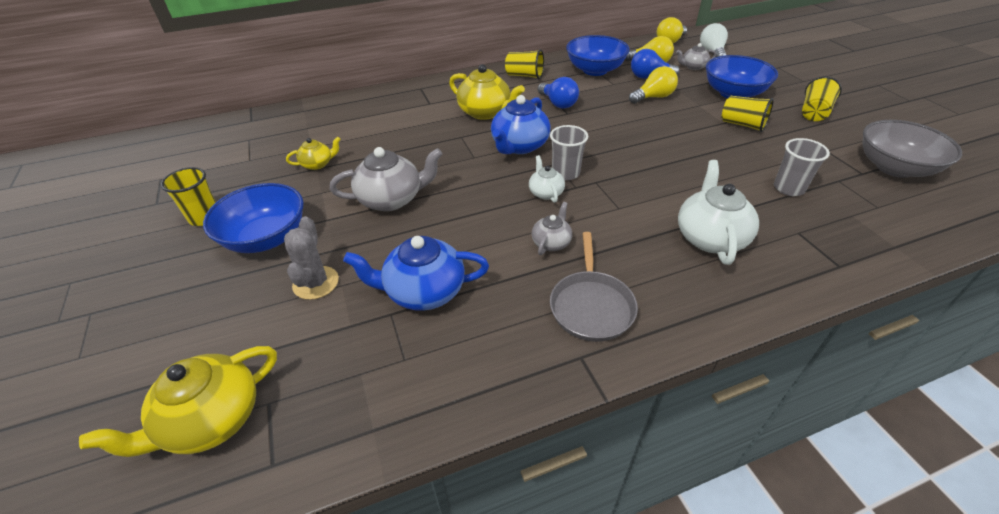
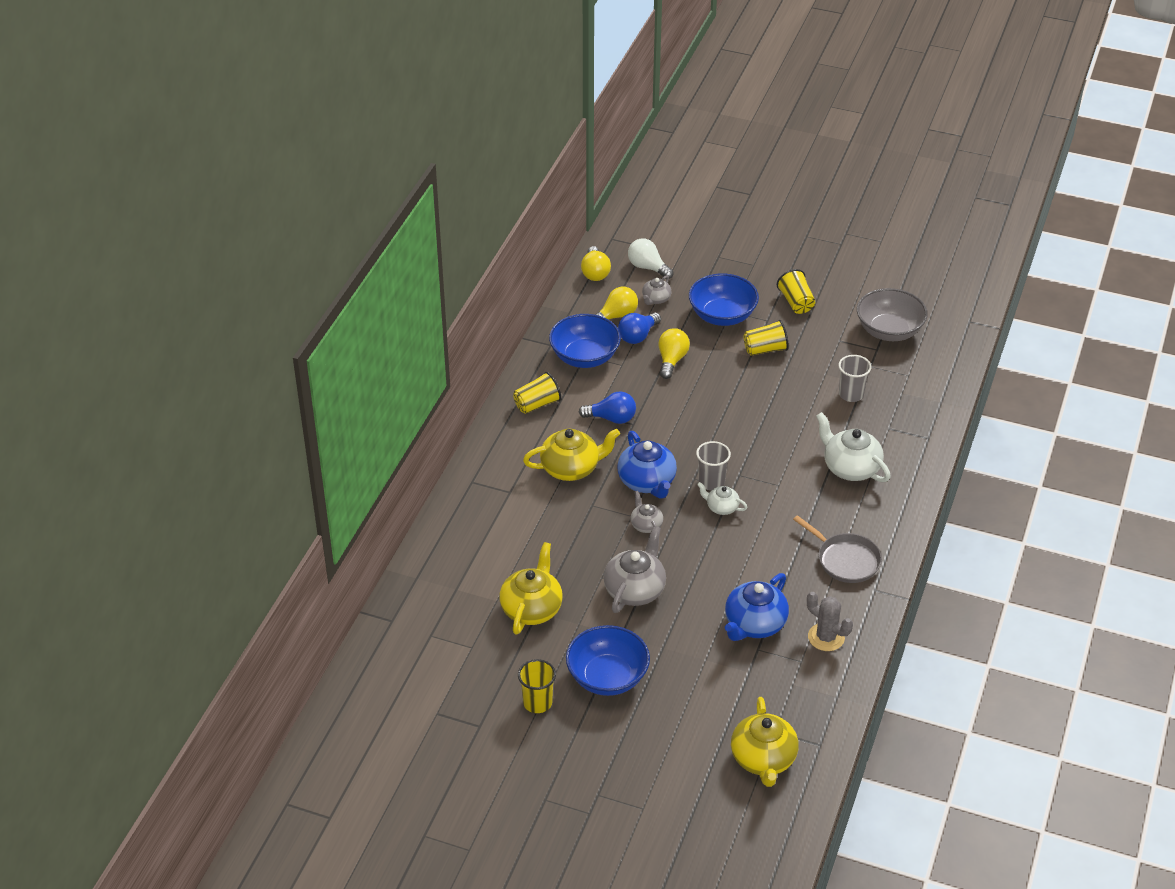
camera: 50 degrees left, 0 degrees up
(316, 283) = (689, 671): grey cactus -> grey cactus (826, 637)
(318, 164) = (532, 608): yellow teapot -> yellow teapot, size x1.83
(551, 242) = (775, 539): grey teapot -> grey teapot (646, 525)

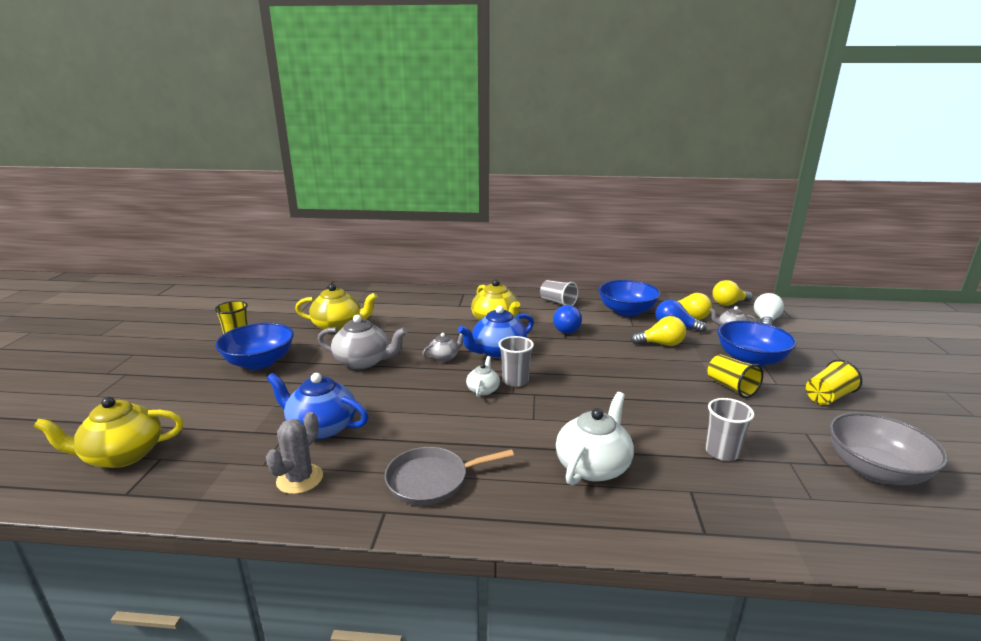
camera: 75 degrees right, 20 degrees down
(537, 404) = (557, 303): yellow cup -> grey cup
(845, 560) = (431, 480): grey pan -> grey pan turned 45 degrees clockwise

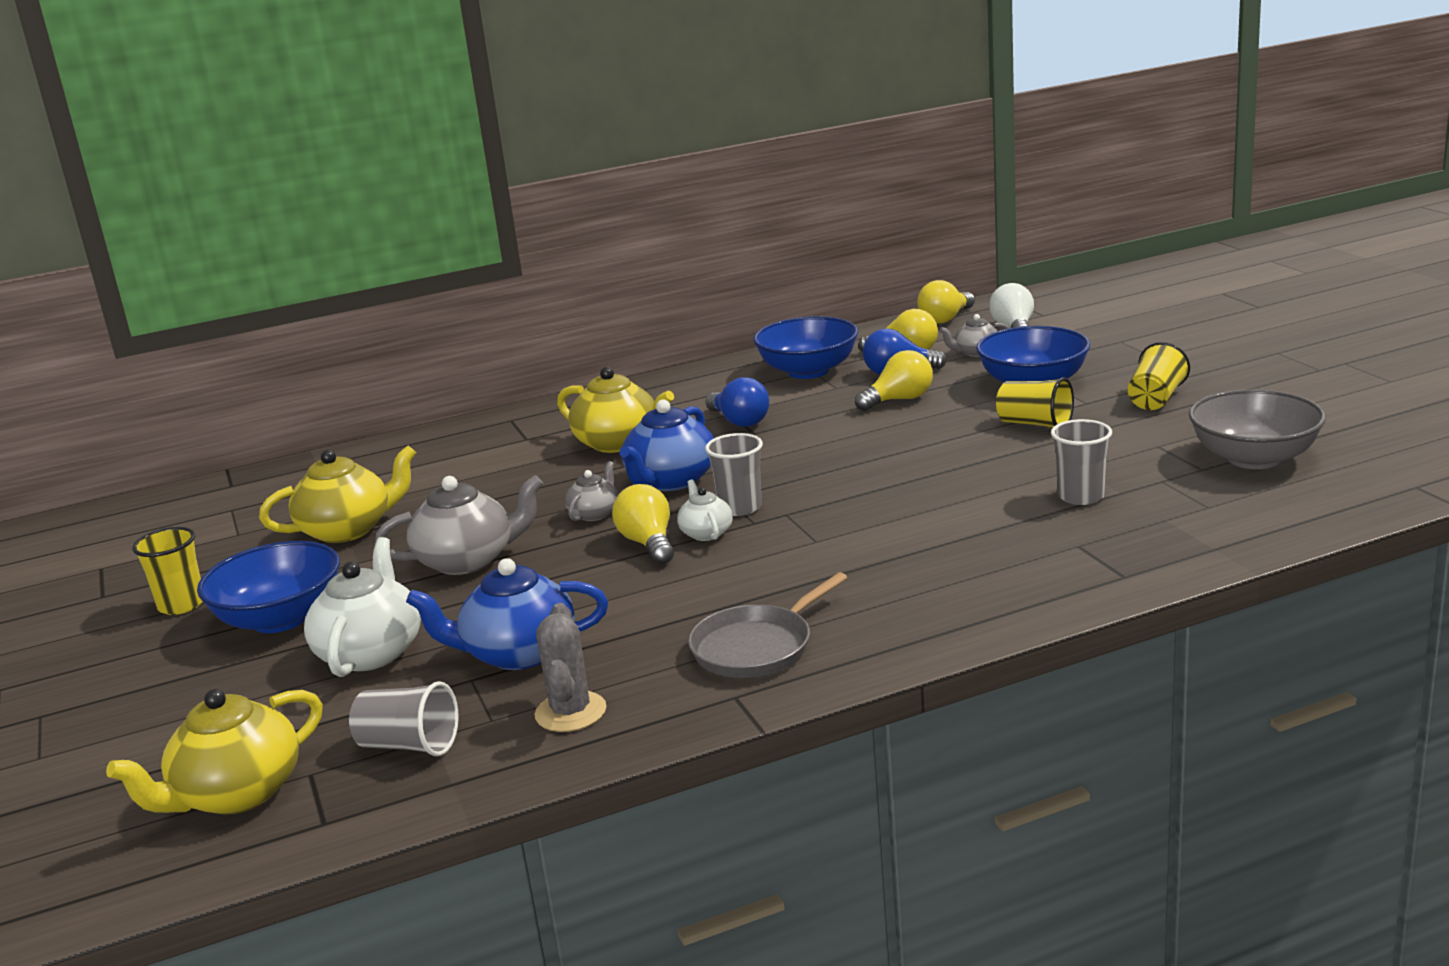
camera: 25 degrees left, 0 degrees up
(449, 385) = (648, 543): none -> yellow light bulb
(557, 303) = (688, 388): grey cup -> grey cup (409, 745)
(593, 466) = (945, 562): white teapot -> white teapot (371, 652)

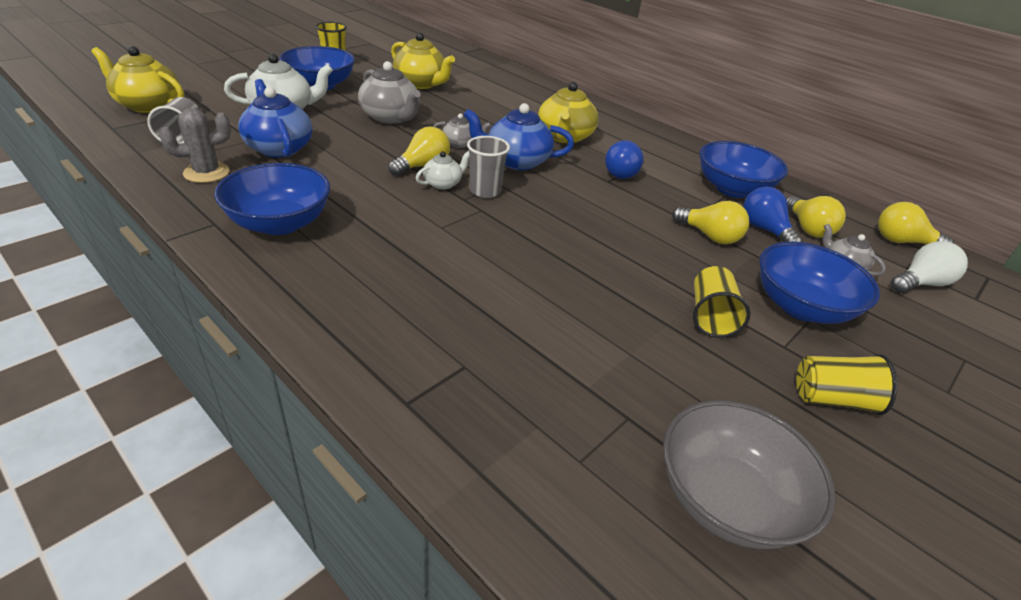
camera: 60 degrees right, 15 degrees up
(756, 647) = (280, 223): grey pan -> blue bowl
(1081, 496) = (567, 360): grey cup -> none

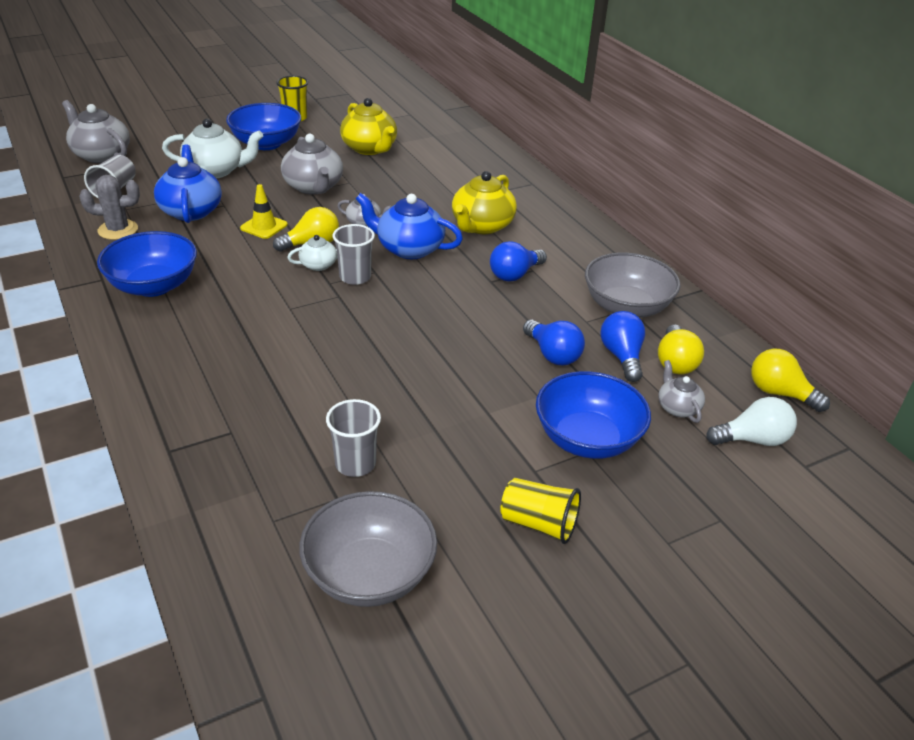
camera: 20 degrees right, 0 degrees up
(148, 105) = (101, 155): yellow teapot -> grey teapot
(364, 155) = (264, 226): none -> yellow traffic cone
(619, 374) = (355, 464): none -> grey cup
(709, 236) = (552, 354): yellow light bulb -> blue light bulb
(710, 316) = (484, 431): yellow cup -> none
(732, 189) = (626, 307): blue bowl -> grey bowl

